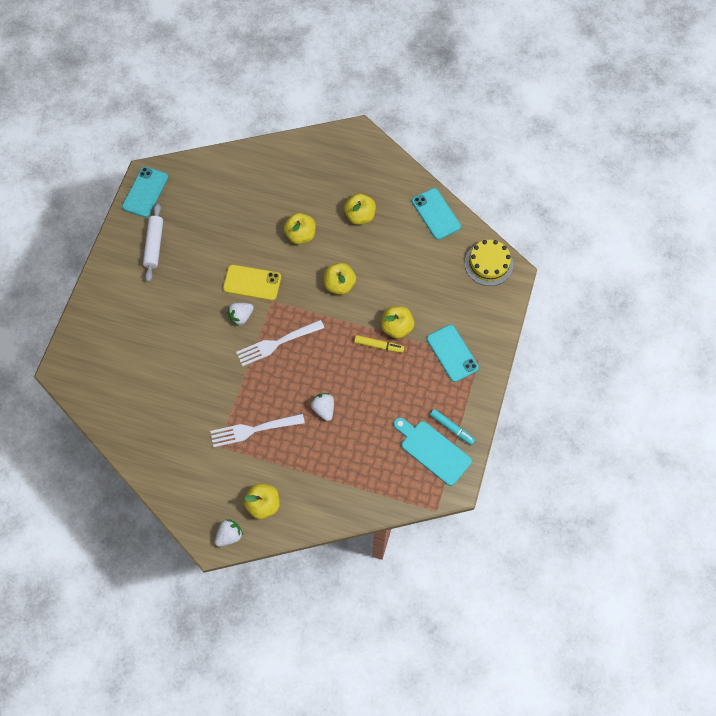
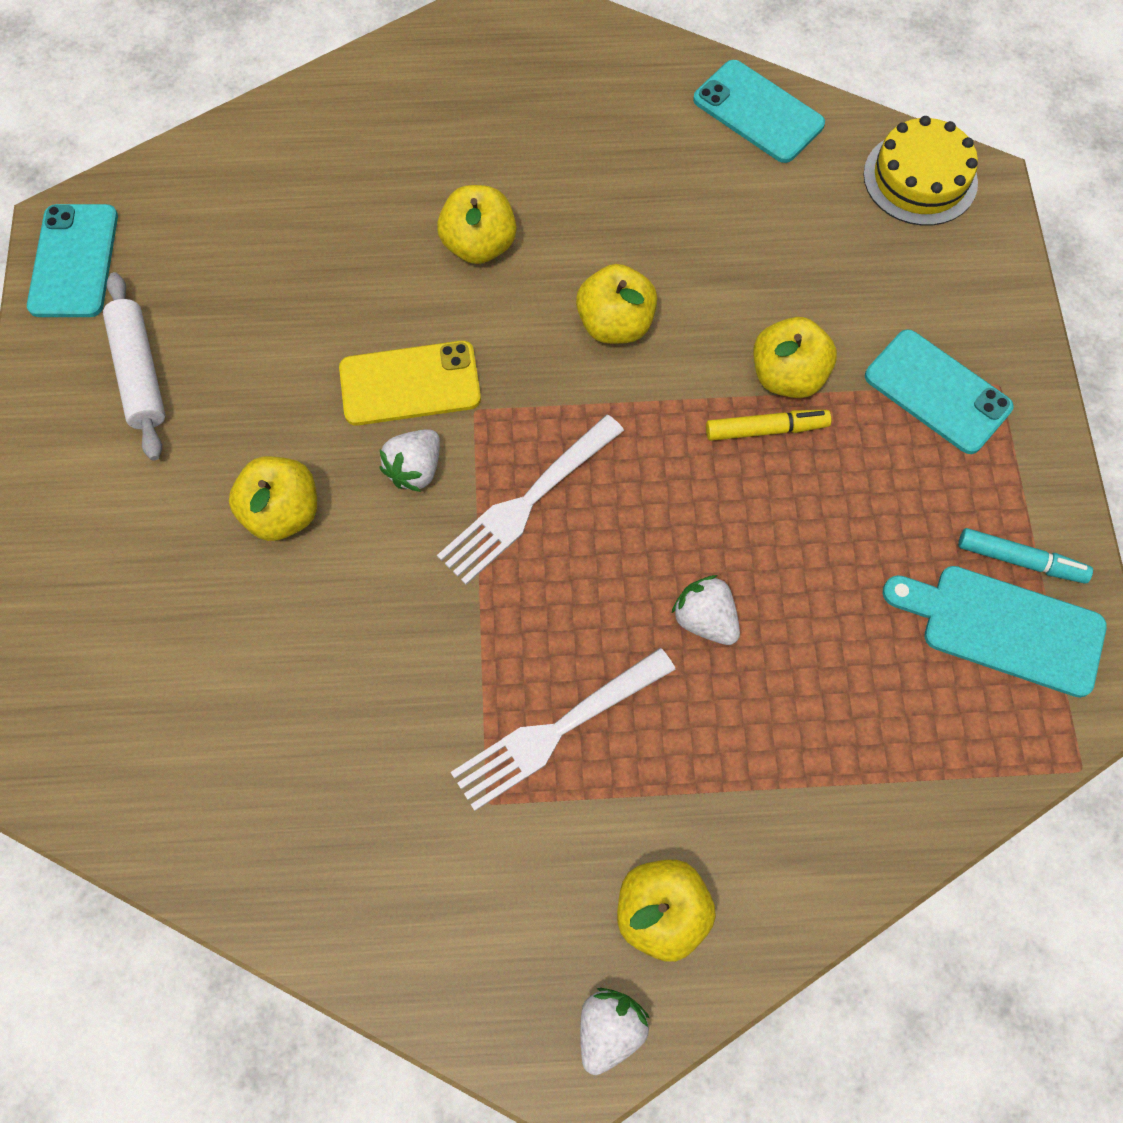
camera: 20 degrees left, 0 degrees up
(360, 216) = (595, 165): yellow apple -> yellow apple (282, 512)

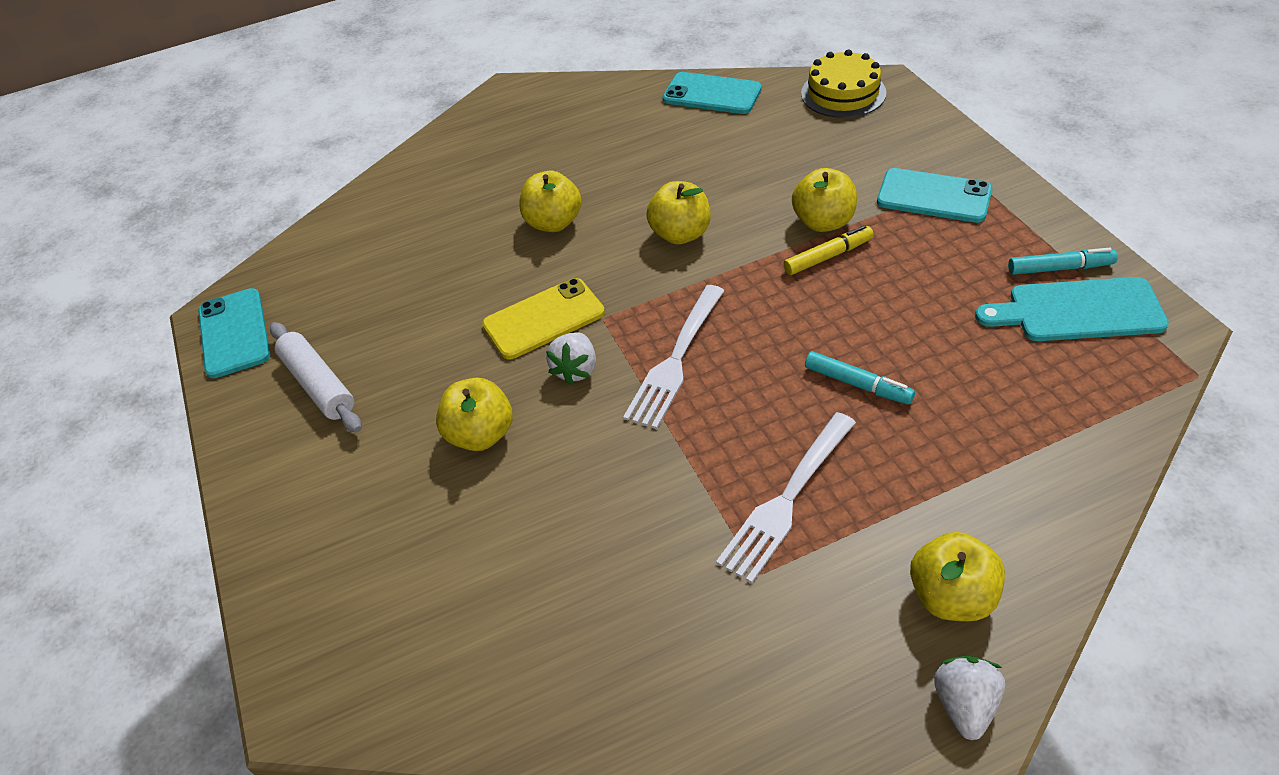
camera: 15 degrees left, 20 degrees down
(705, 619) = (857, 384): white strawberry -> turquoise marker

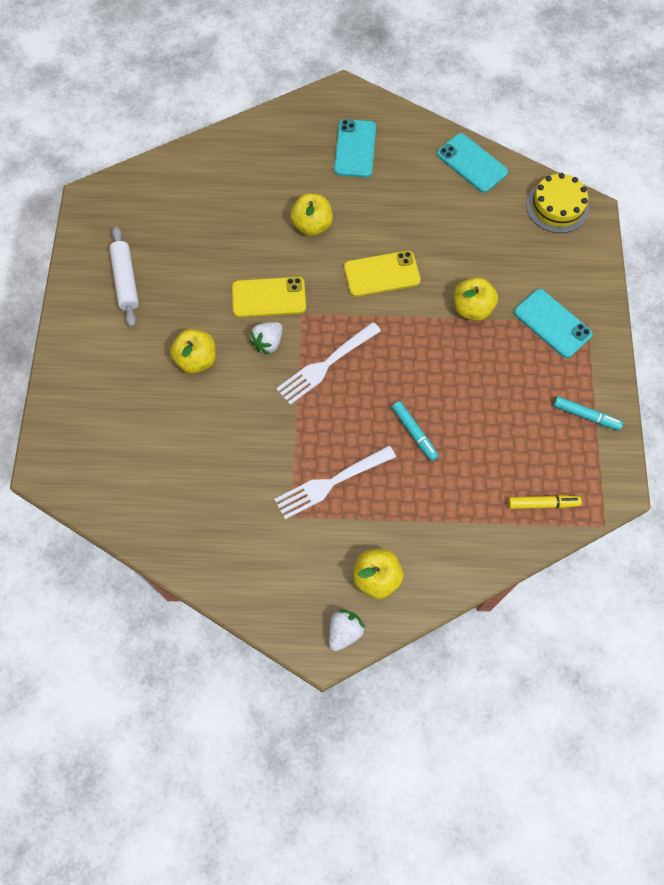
camera: 20 degrees right, 20 degrees up
(234, 333) = (94, 218): turquoise phone -> turquoise phone (355, 149)
(680, 234) = (381, 274): yellow apple -> yellow phone
(827, 256) = (457, 336): yellow marker -> yellow marker (542, 503)
(1078, 311) = (572, 450): turquoise cutting board -> none

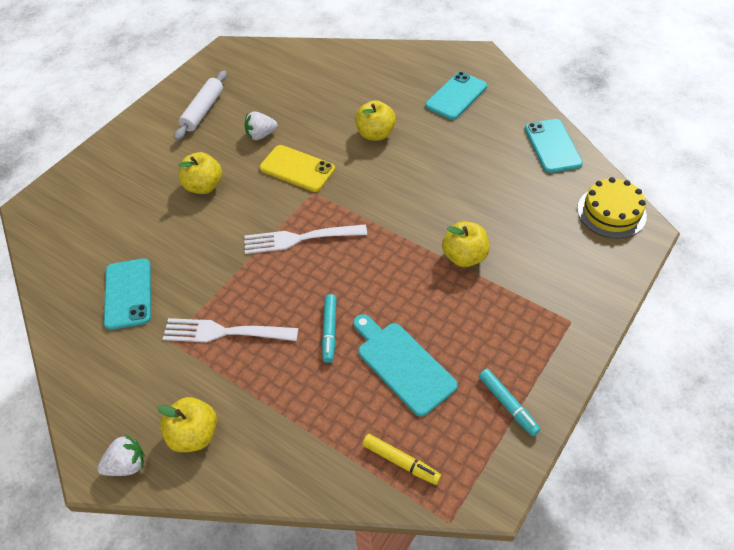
camera: 35 degrees right, 15 degrees down
(268, 343) = (268, 200): white strawberry -> white strawberry (261, 135)
(381, 274) = (404, 193): yellow phone -> none
(490, 428) = (402, 365): none -> turquoise cutting board
(552, 323) = (534, 305): turquoise phone -> turquoise phone (128, 294)

